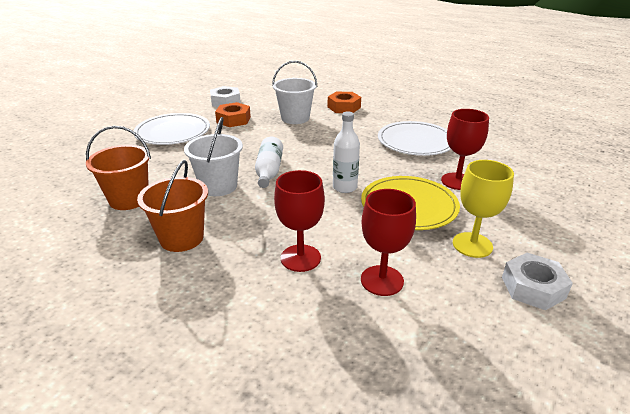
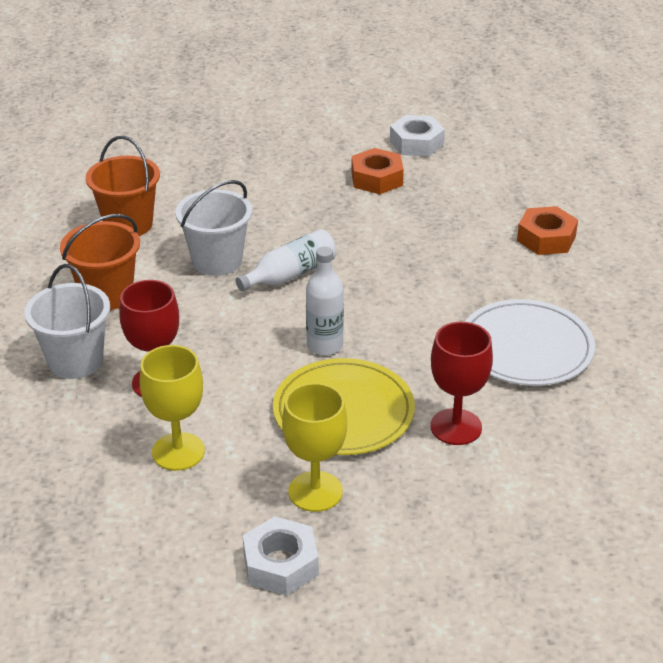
camera: 50 degrees right, 5 degrees up
(173, 132) = (287, 159): white plate -> none
(295, 118) = (450, 219): white bucket -> white bucket (75, 361)
(382, 280) = (178, 451): red goblet -> yellow goblet

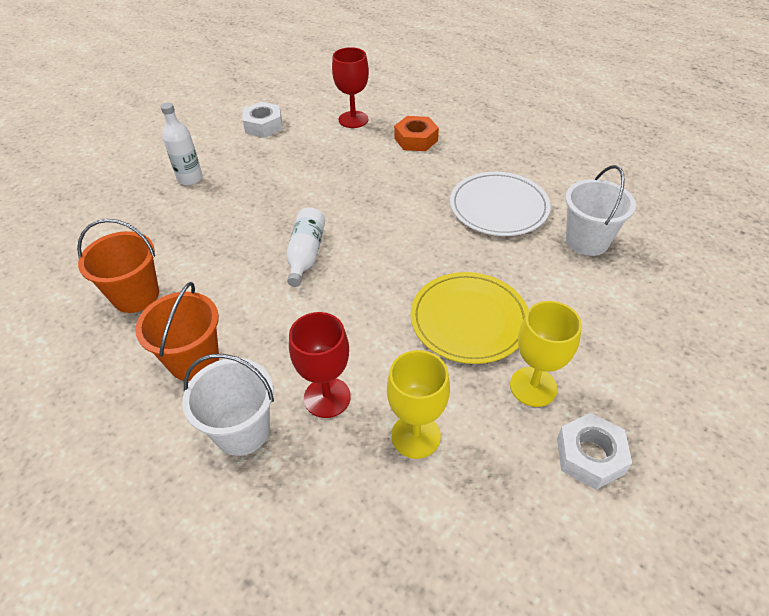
camera: 45 degrees left, 10 degrees up
(217, 261) = (242, 278): white bucket -> white bucket (587, 241)
(324, 345) = (395, 285): white bottle -> white bottle (190, 178)
(377, 179) = (270, 160): orange nut -> none
(456, 427) = (537, 280): red goblet -> red goblet (353, 119)

